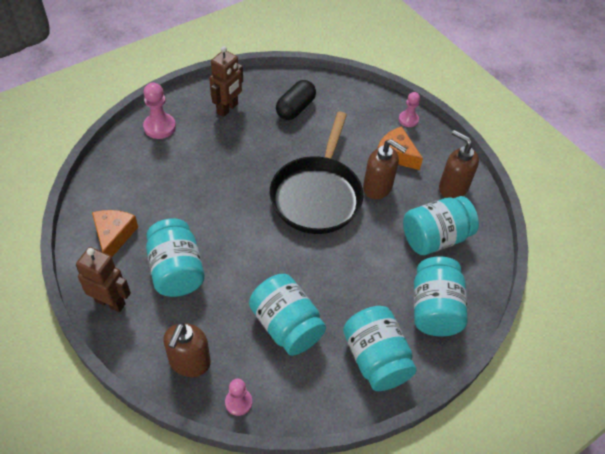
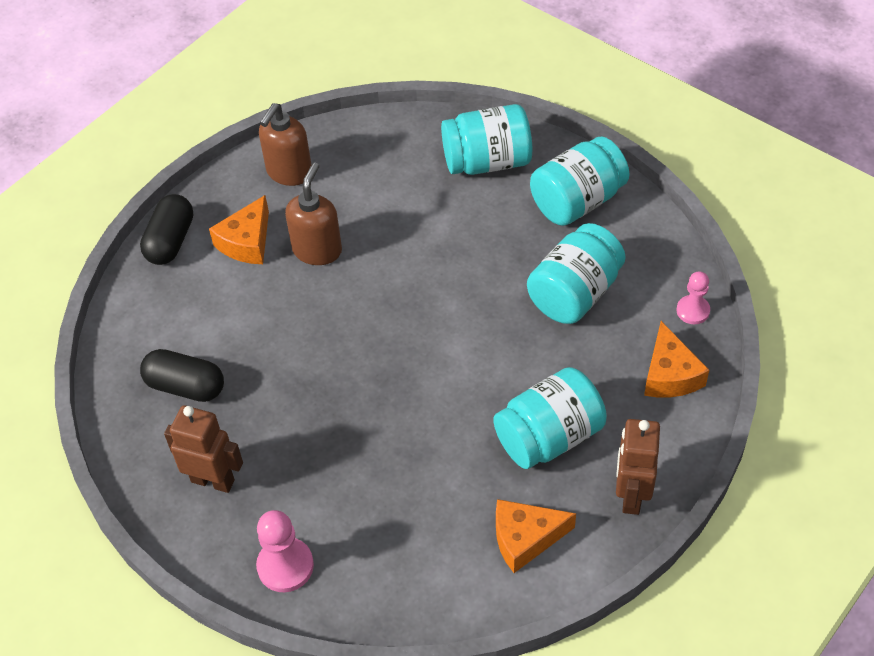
camera: 100 degrees left, 0 degrees up
(189, 362) = (670, 374): brown soap dispenser -> orange cheese
(317, 195) = (356, 314): black pan -> none
(408, 120) = (170, 241): pink pawn -> black capsule
(435, 238) = (381, 177): turquoise jar -> none

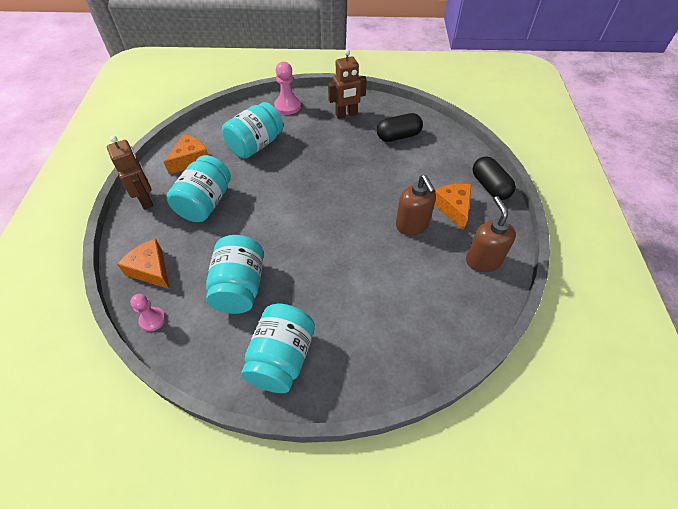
camera: 140 degrees right, 0 degrees up
(487, 161) = (370, 351): turquoise jar -> turquoise jar (255, 145)

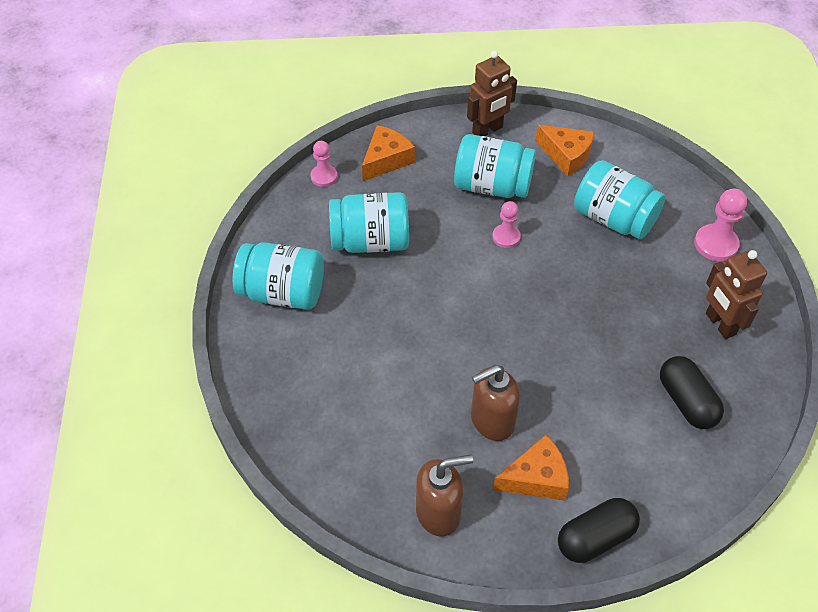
camera: 85 degrees right, 0 degrees up
(257, 201) = (506, 237): none -> pink pawn

